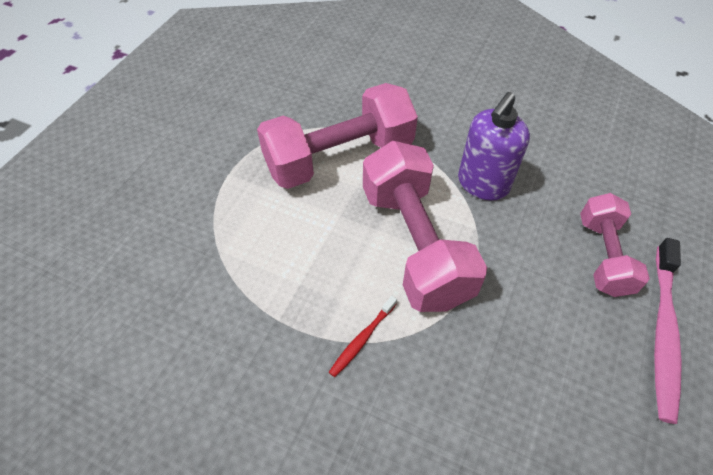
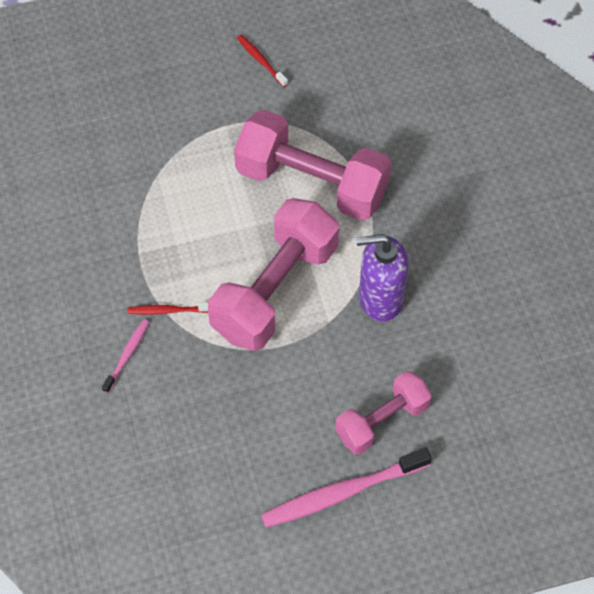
camera: 50 degrees right, 5 degrees up
(201, 118) = (261, 61): none -> red toothbrush
(380, 413) = (127, 355): none -> pink toothbrush

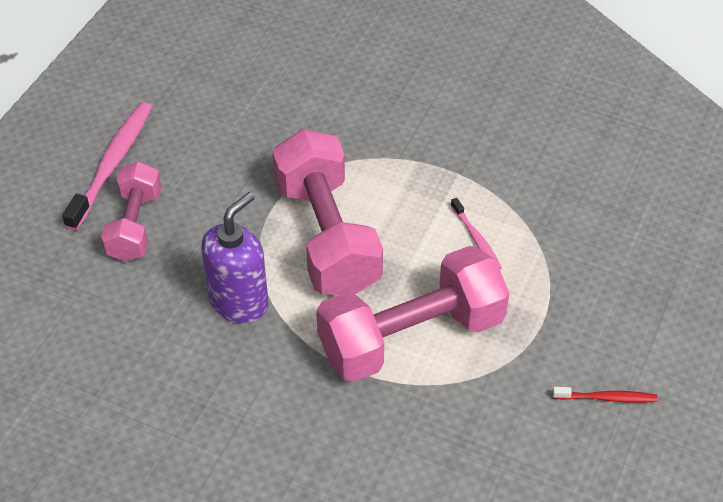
camera: 130 degrees right, 10 degrees down
(127, 355) = (367, 114): pink toothbrush -> pink toothbrush (476, 238)
(168, 311) = (381, 159): red toothbrush -> none

